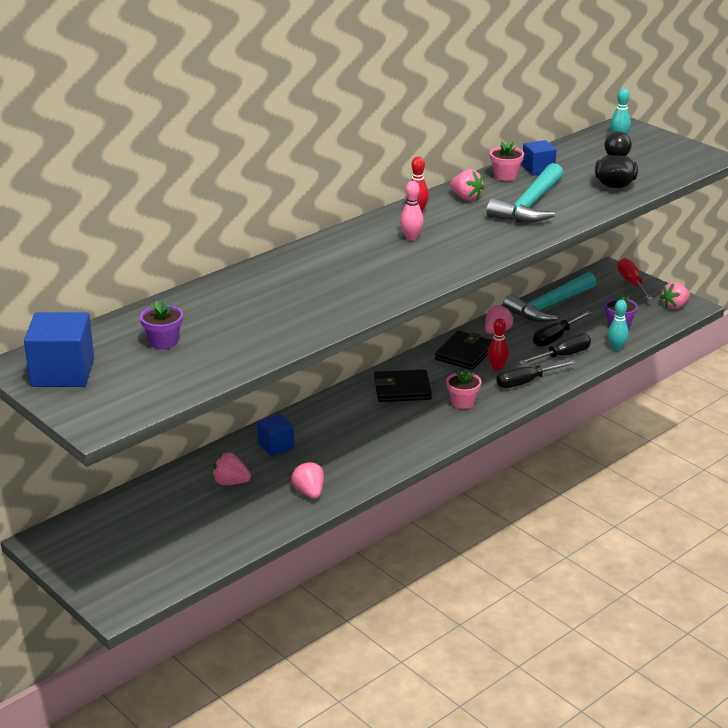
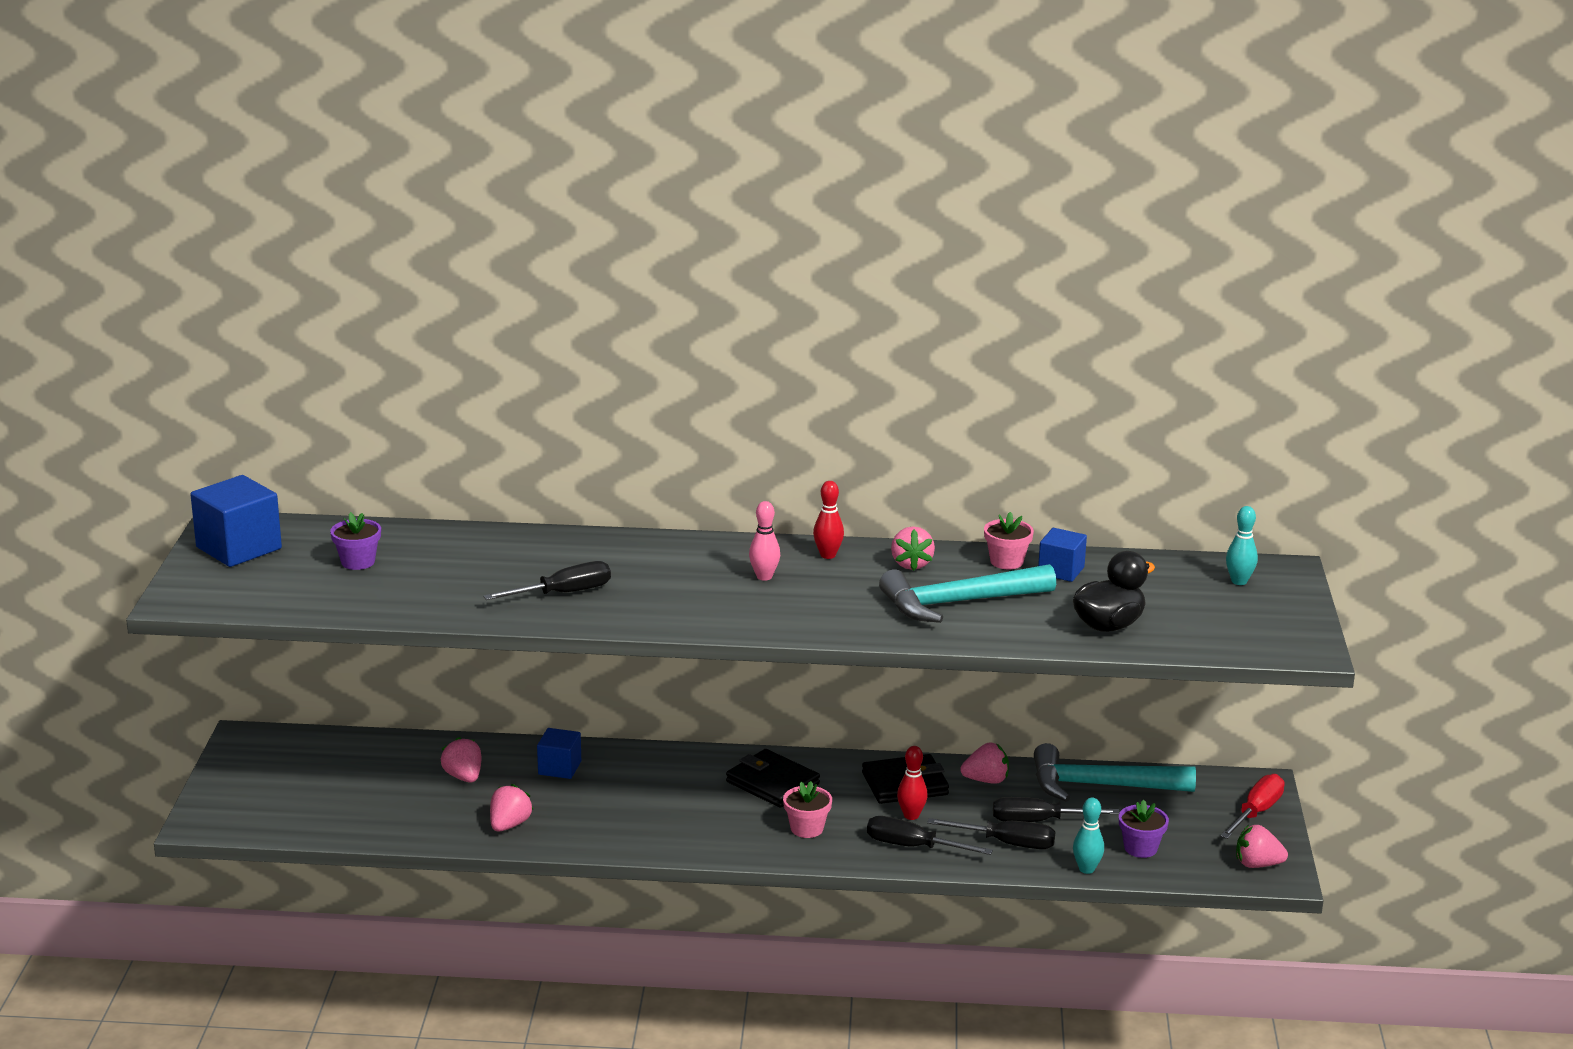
camera: 45 degrees right, 5 degrees down
(327, 298) = (563, 593): none -> black screwdriver

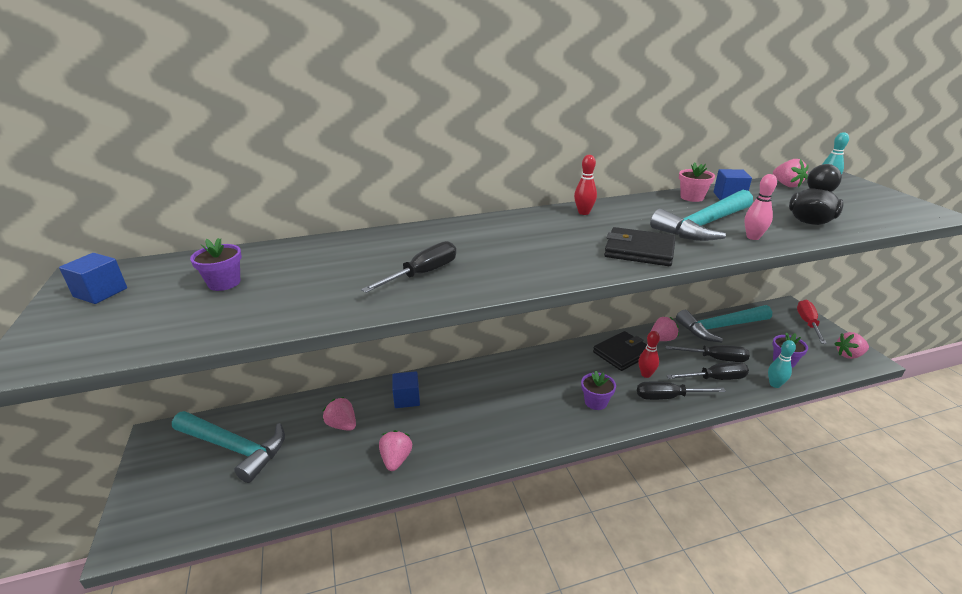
camera: 20 degrees left, 5 degrees up
(239, 548) = (100, 292): blue cube -> blue cube, size x0.59
(328, 770) = (234, 448): none -> turquoise hammer
(764, 577) = (559, 233): pink bowling pin -> pink bowling pin (753, 237)
(772, 783) = (548, 373): black wallet -> black wallet (639, 250)
(807, 828) = (596, 402): pink flower pot -> purple flower pot
(911, 564) = (641, 208): pink strawberry -> pink strawberry (786, 185)
(1038, 821) = (715, 358): black screwdriver -> black screwdriver turned 150 degrees counterclockwise

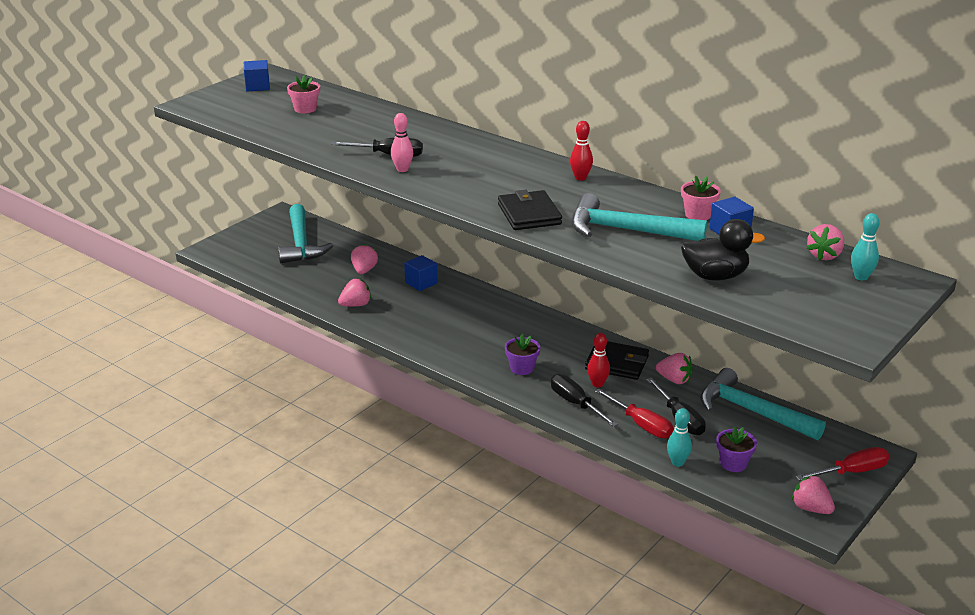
camera: 55 degrees right, 0 degrees up
(224, 283) = (305, 109): purple flower pot -> pink flower pot
(715, 379) = (641, 425): black screwdriver -> red screwdriver
(753, 237) = (628, 254): pink bowling pin -> pink bowling pin (402, 169)

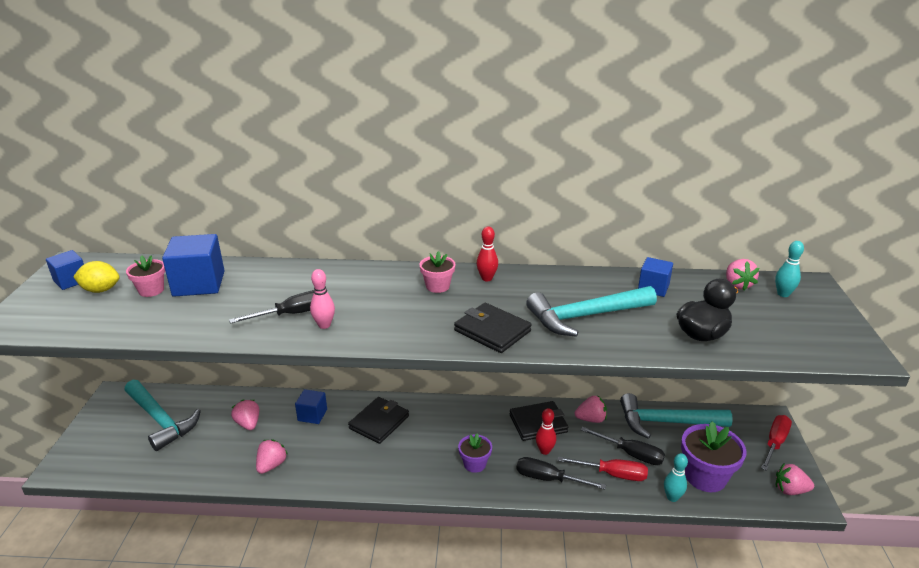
camera: 35 degrees left, 0 degrees up
(271, 99) = (101, 290): none -> yellow lemon
(343, 114) = (199, 284): none -> blue cube
(471, 308) = (379, 422): none -> black wallet
(698, 215) = (613, 281): pink flower pot -> pink flower pot (437, 286)
(733, 463) = (705, 477): purple flower pot -> purple flower pot, size x1.75

